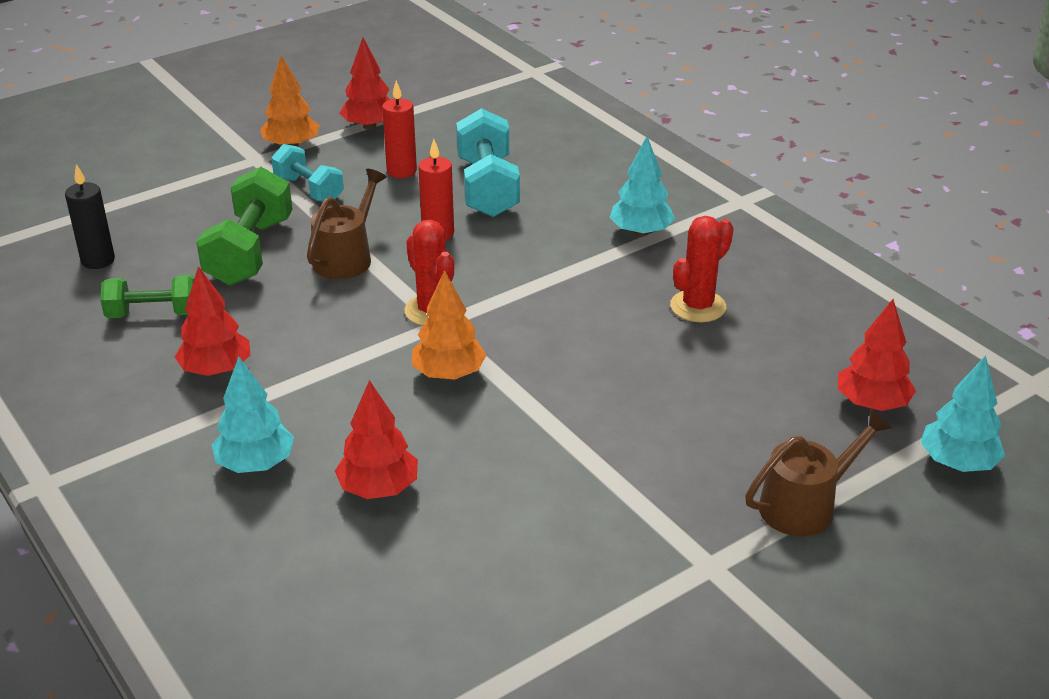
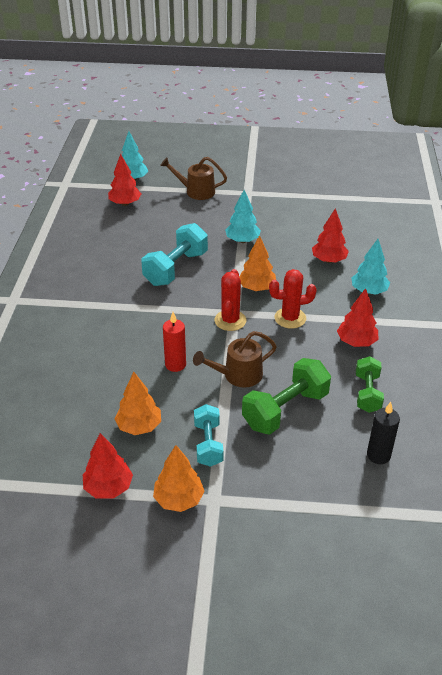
camera: 140 degrees left, 5 degrees up
(153, 314) = (367, 393): green dumbbell -> green dumbbell turned 60 degrees clockwise
(401, 171) = (139, 426): red candle -> orange tree
(488, 187) = (111, 382): turquoise dumbbell -> turquoise dumbbell (175, 268)
(641, 232) = (83, 309): turquoise tree -> turquoise tree (242, 240)
(698, 306) = (121, 263): red cactus -> red cactus (290, 318)

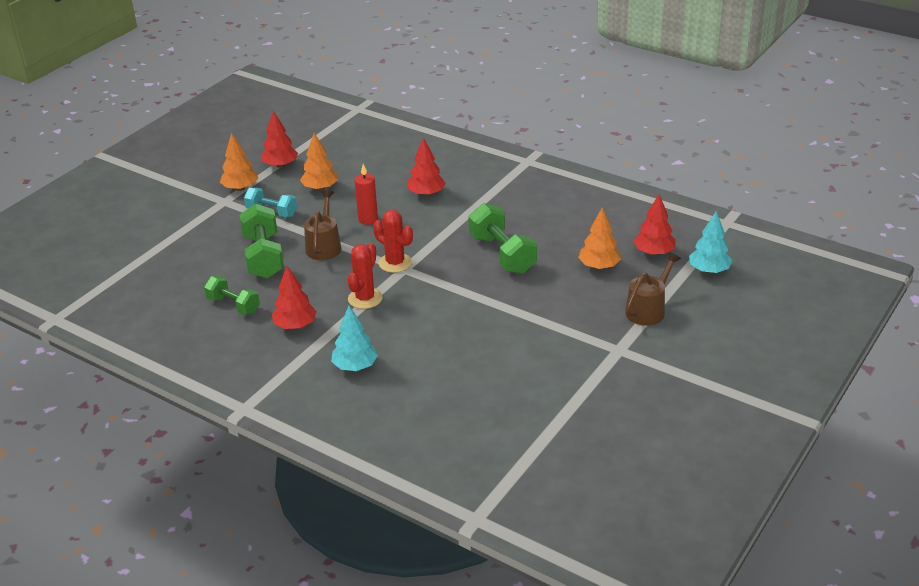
camera: 120 degrees right, 5 degrees down
(175, 268) = (502, 254): turquoise dumbbell -> green dumbbell
(242, 240) = (517, 311): turquoise tree -> none
(257, 288) = (427, 294): orange tree -> orange tree (599, 266)
(328, 260) = (430, 360): red tree -> red tree (426, 194)
(378, 455) = (173, 284): black candle -> none

